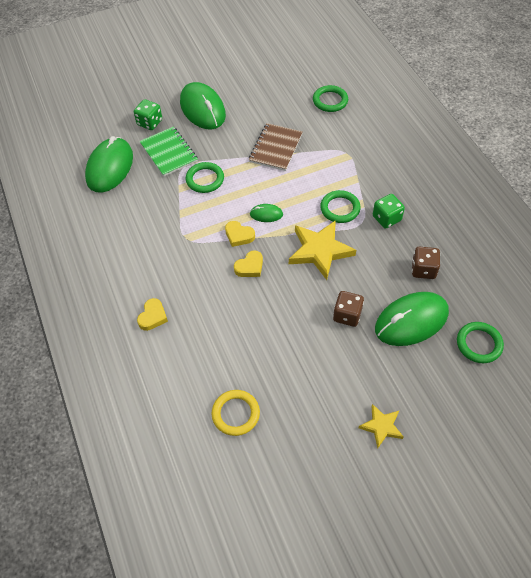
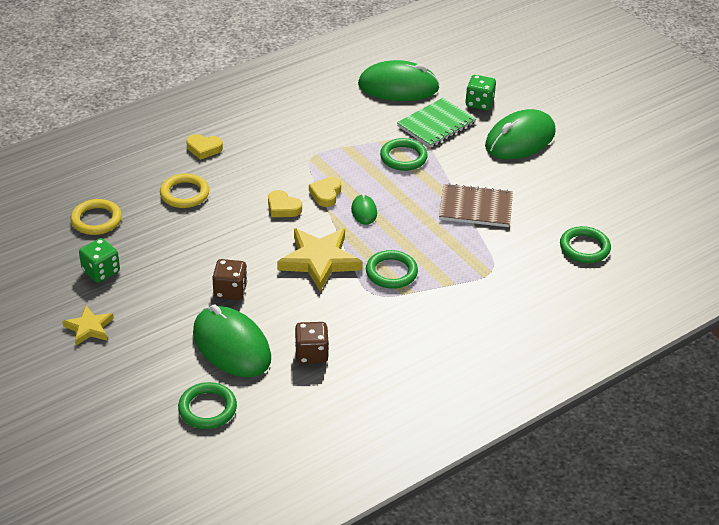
camera: 75 degrees right, 15 degrees down
(214, 338) = (184, 194): none -> yellow ring
(386, 218) = (387, 316): green dice -> green dice (101, 271)

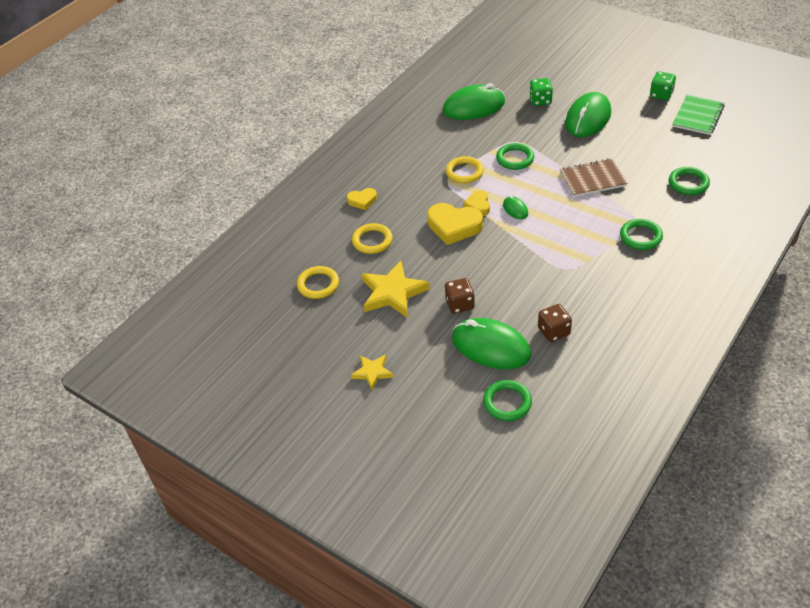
camera: 15 degrees left, 5 degrees up
(101, 271) = (350, 324): green dice -> green dice (661, 94)
(283, 208) = (454, 226): yellow heart -> yellow heart, size x1.79
(319, 261) = (509, 258): yellow star -> yellow star (393, 293)
(336, 154) = (464, 172): none -> yellow ring
(391, 272) = (567, 248): green ring -> green ring (640, 237)
(436, 124) = (521, 126): green notebook -> green notebook (698, 116)

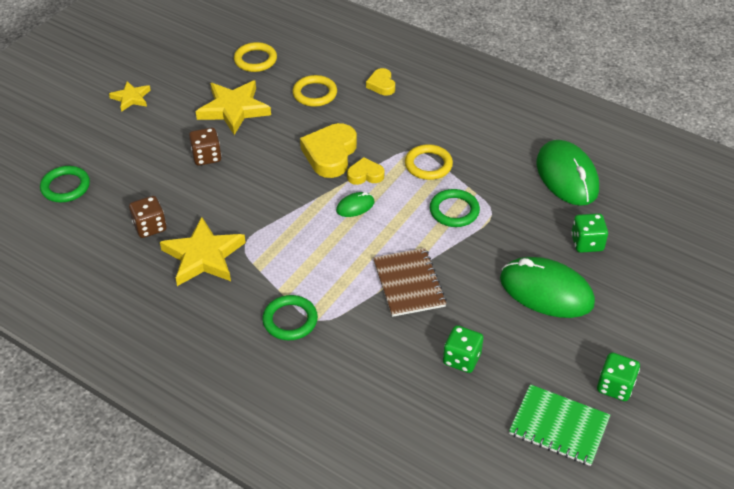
camera: 85 degrees right, 0 degrees up
(491, 347) = (141, 178): green mouse -> none
(583, 292) = (203, 256): none -> yellow star
(655, 154) = (461, 359): none -> green dice
(688, 183) = (394, 388): green ring -> none

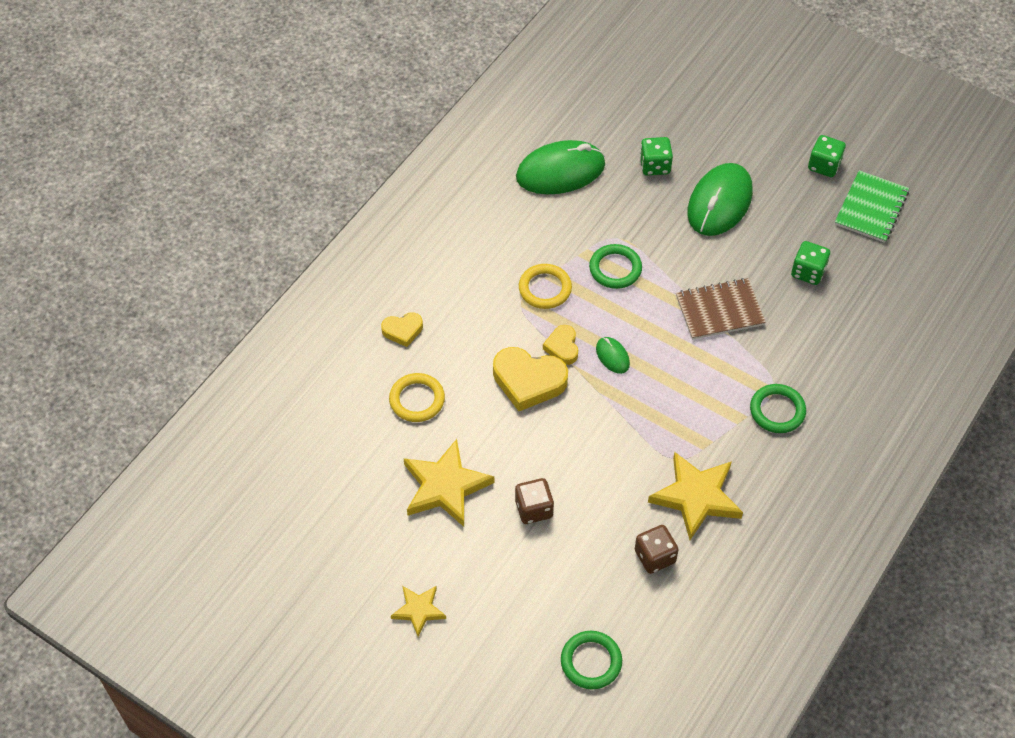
camera: 90 degrees left, 10 degrees up
(255, 60) = (344, 469): yellow ring -> none

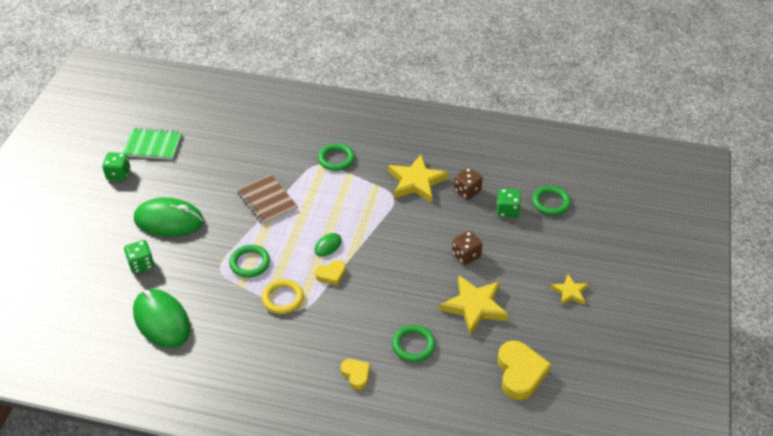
camera: 110 degrees left, 10 degrees down
(417, 400) = (413, 345): yellow ring -> green ring
(528, 381) = (368, 285): yellow heart -> yellow heart (520, 373)
(808, 272) = (218, 165): green dice -> green dice (507, 210)

